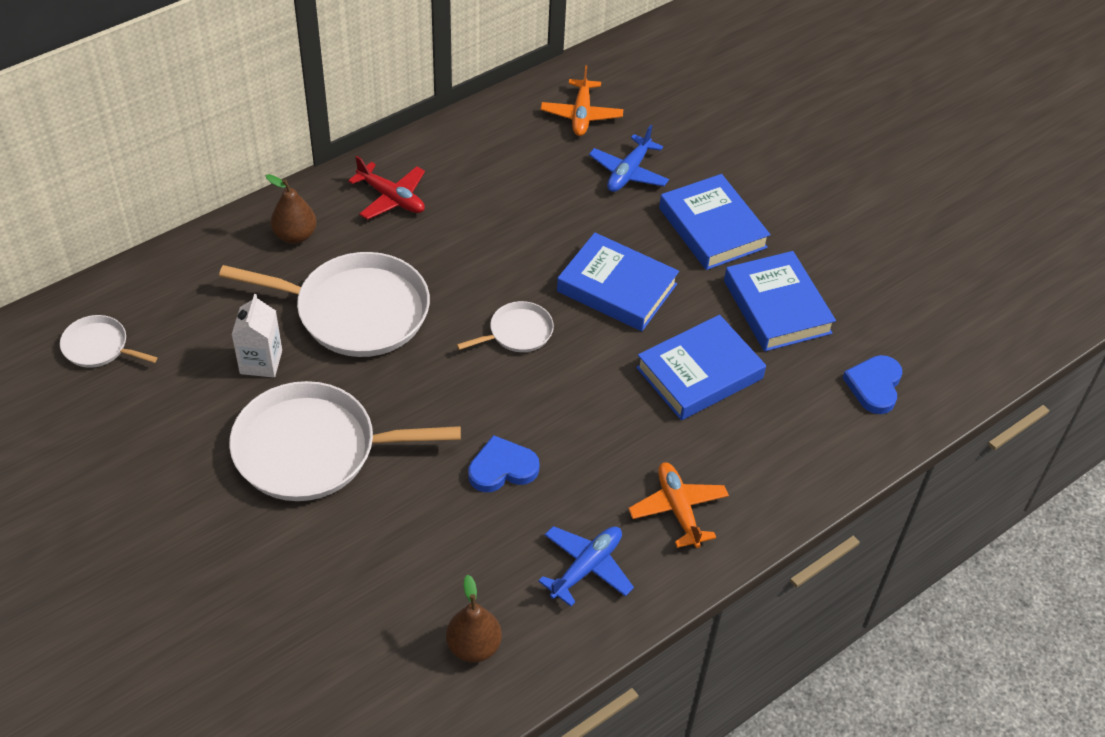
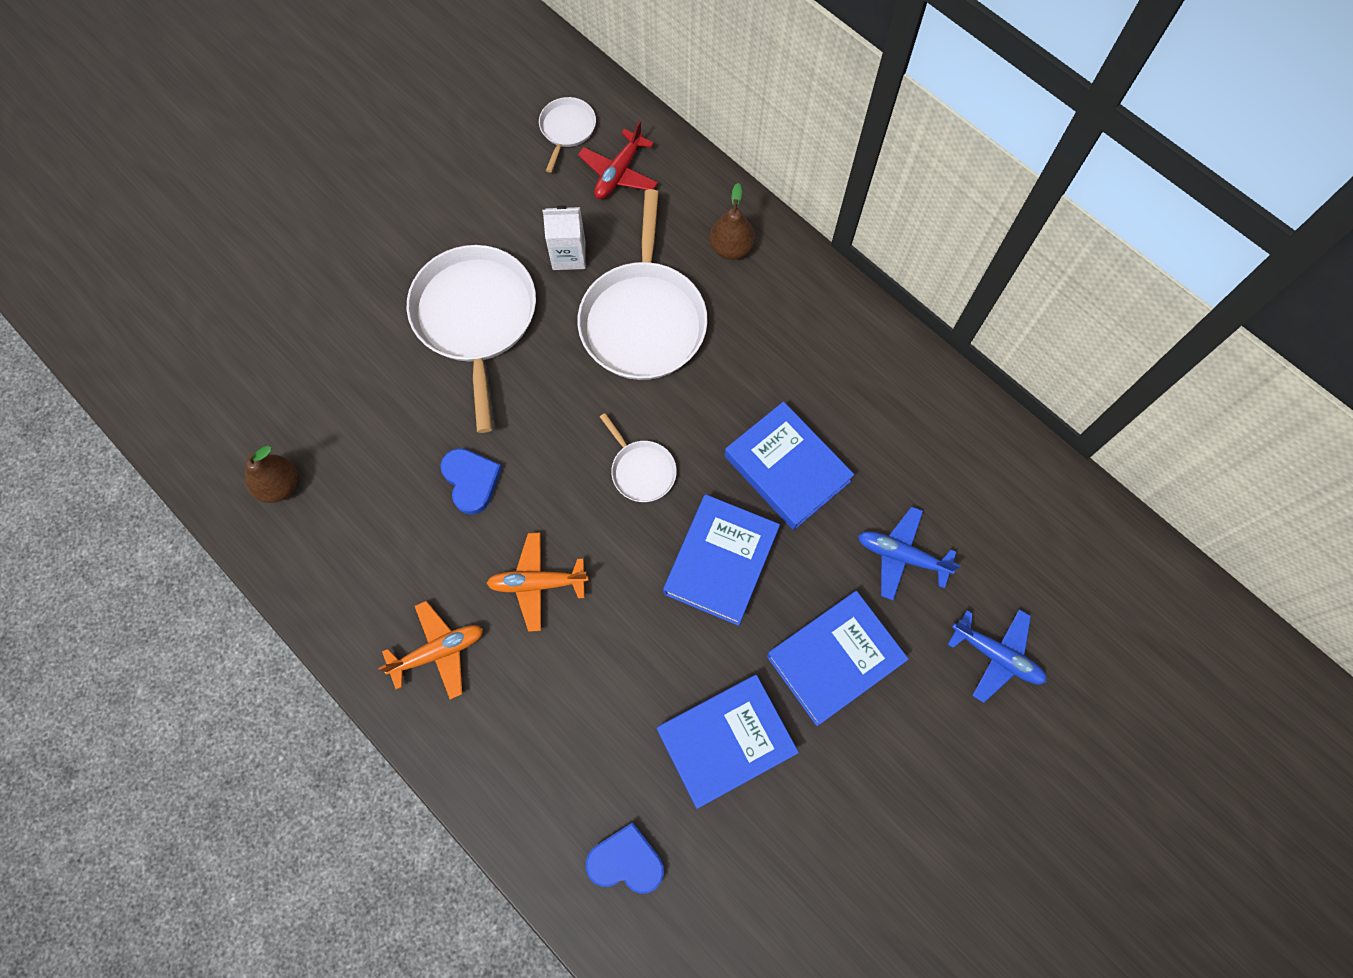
camera: 85 degrees right, 20 degrees up
(391, 198) = (802, 322): red plane -> red plane (619, 173)
(581, 115) = (983, 493): orange plane -> orange plane (537, 583)
(586, 567) = (365, 571): blue plane -> blue plane (996, 655)
(699, 373) = (615, 660): blue book -> blue book (787, 468)

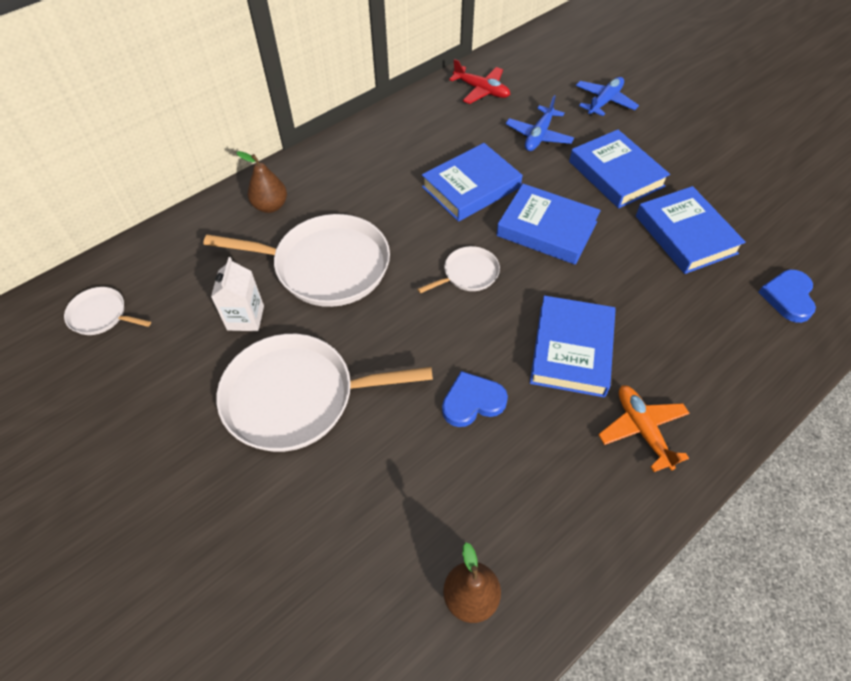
camera: 85 degrees left, 15 degrees down
(537, 583) = (571, 350): orange plane -> blue book
(619, 173) = (168, 277): red plane -> red plane (481, 90)

